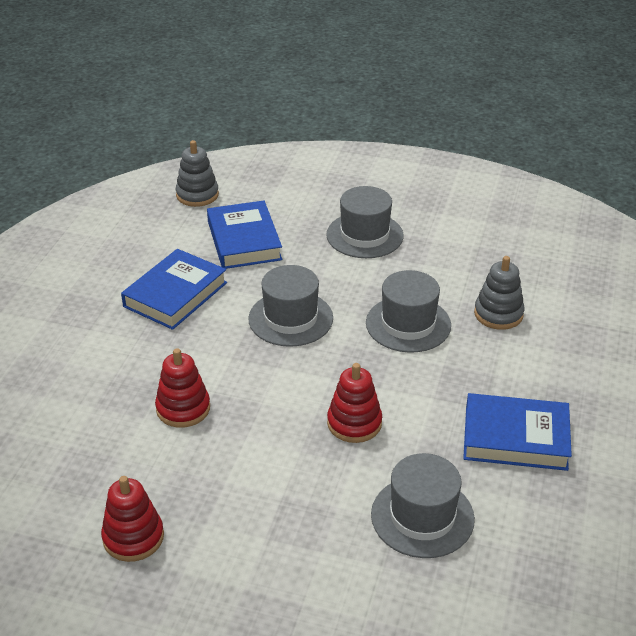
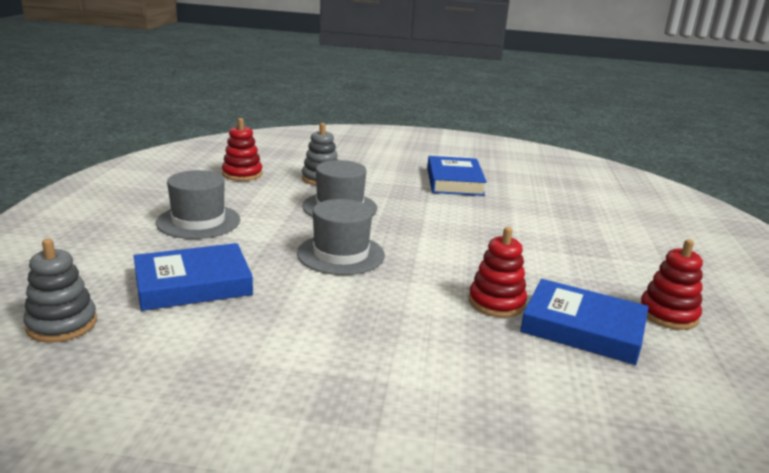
camera: 100 degrees left, 15 degrees down
(175, 294) = (305, 323): blue book -> blue book (582, 328)
(354, 423) = (470, 228): red stacking toy -> red stacking toy (242, 174)
(422, 516) = (545, 208): grey hat -> none

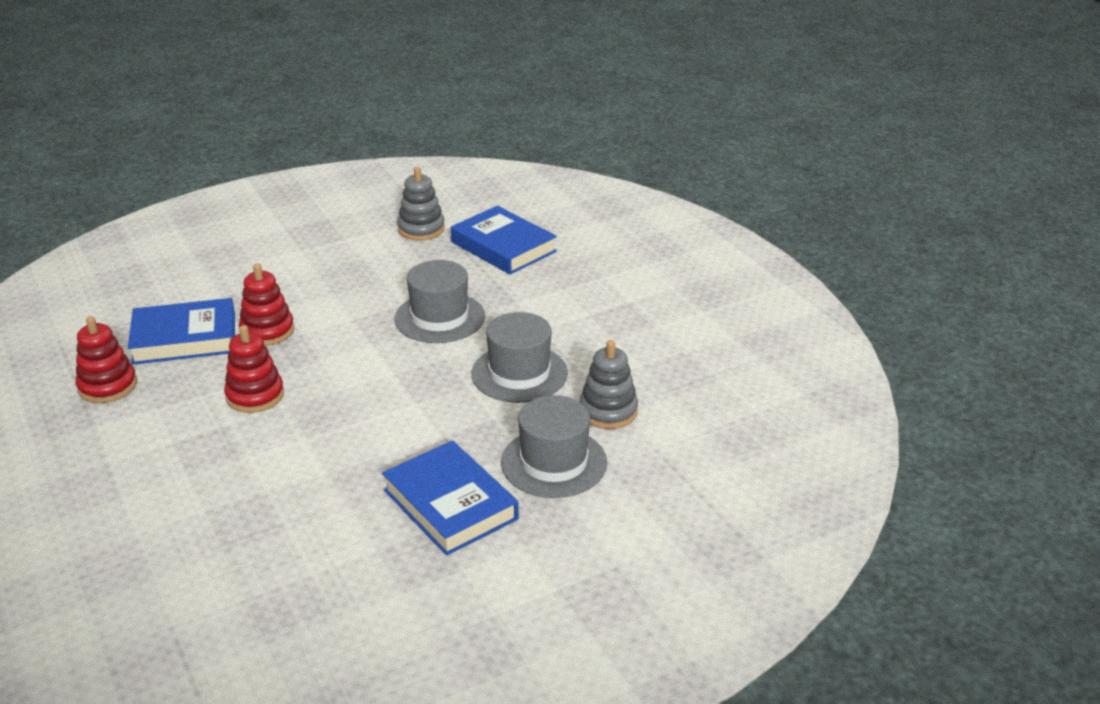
camera: 145 degrees right, 10 degrees up
(62, 324) = (526, 198): grey stacking toy -> grey stacking toy (421, 229)
(193, 284) = (503, 247): blue book -> blue book turned 75 degrees counterclockwise
(198, 221) = (604, 292): grey hat -> grey hat (554, 462)
(242, 174) = (695, 370): red stacking toy -> red stacking toy (255, 395)

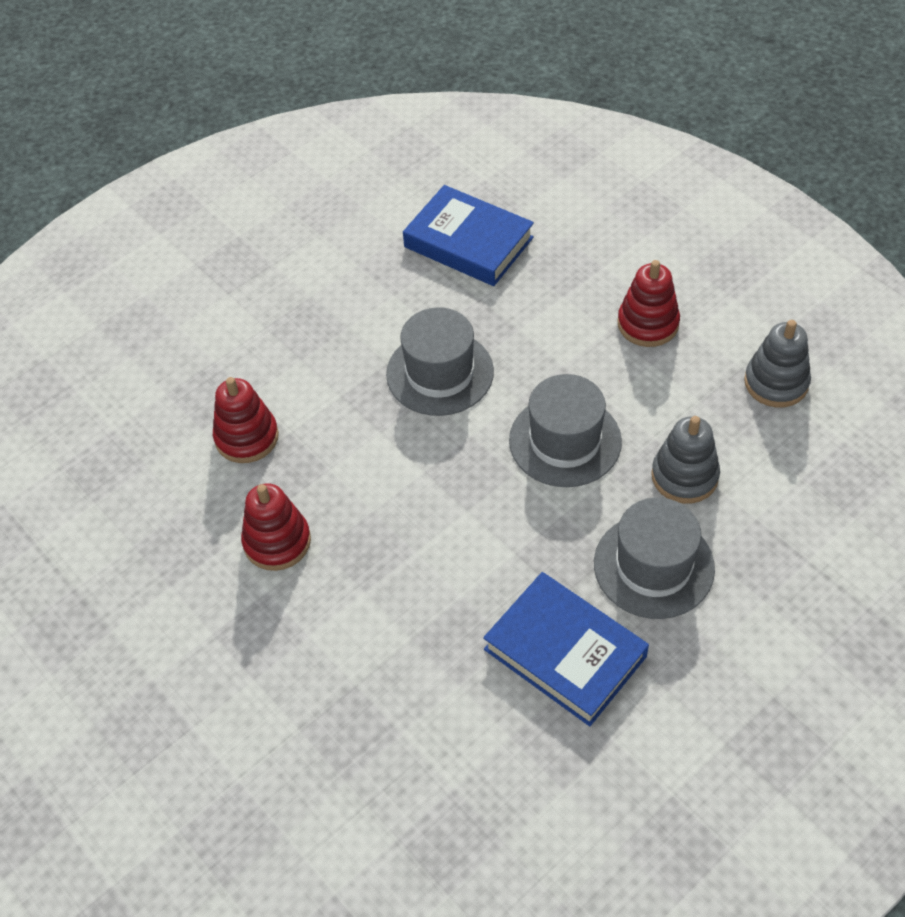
camera: 10 degrees left, 20 degrees up
(107, 386) = (96, 566): red stacking toy -> red stacking toy (648, 324)
(184, 338) = (153, 470): blue book -> none
(421, 229) = (359, 232): grey stacking toy -> grey stacking toy (776, 383)

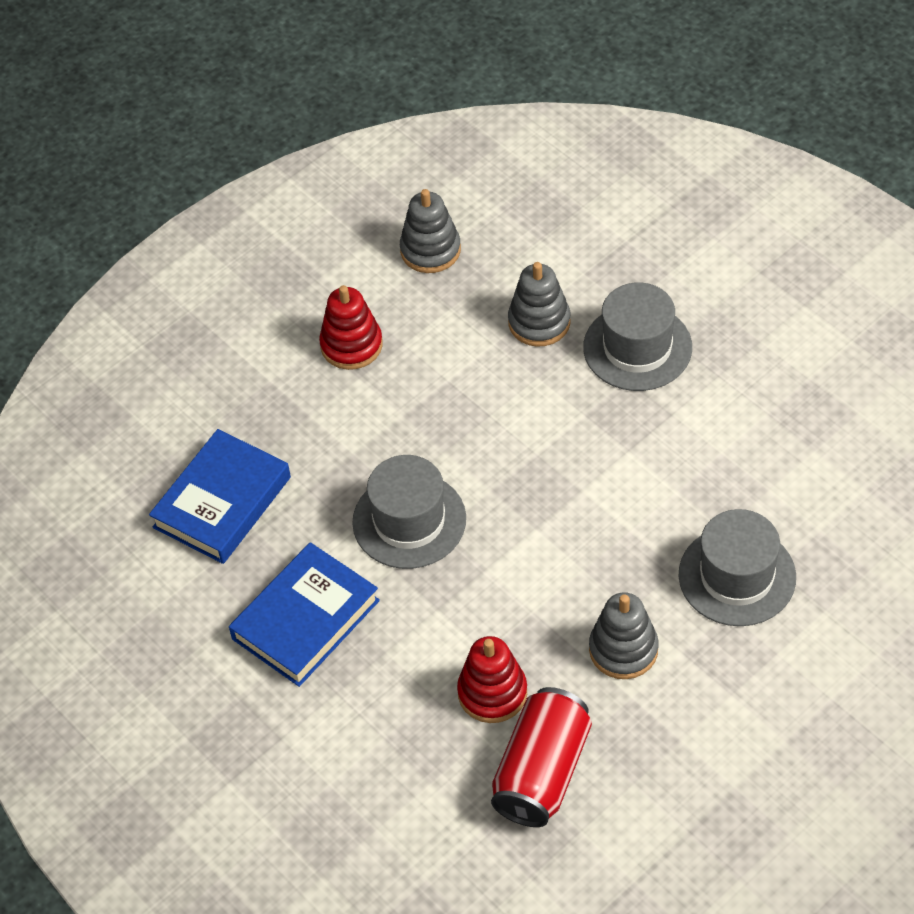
camera: 90 degrees left, 0 degrees up
(159, 474) = (541, 772): none -> red can
(277, 542) = (623, 649): red stacking toy -> grey stacking toy
(565, 441) = (498, 413): grey hat -> grey hat (737, 576)
(565, 653) = (730, 412): blue book -> blue book (305, 619)

